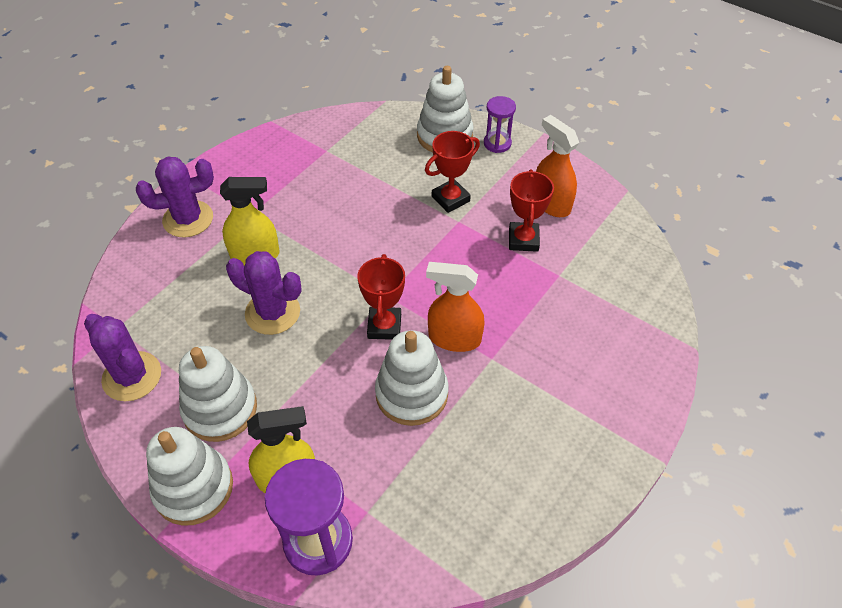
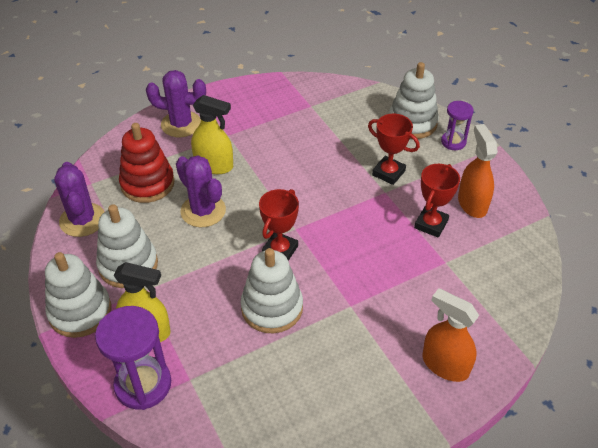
camera: 25 degrees right, 5 degrees down
(188, 304) = (147, 184): none -> red stacking toy
(450, 199) = (388, 173): red trophy -> red trophy turned 45 degrees clockwise
(454, 338) = (329, 279): orange spray bottle -> orange spray bottle (445, 365)

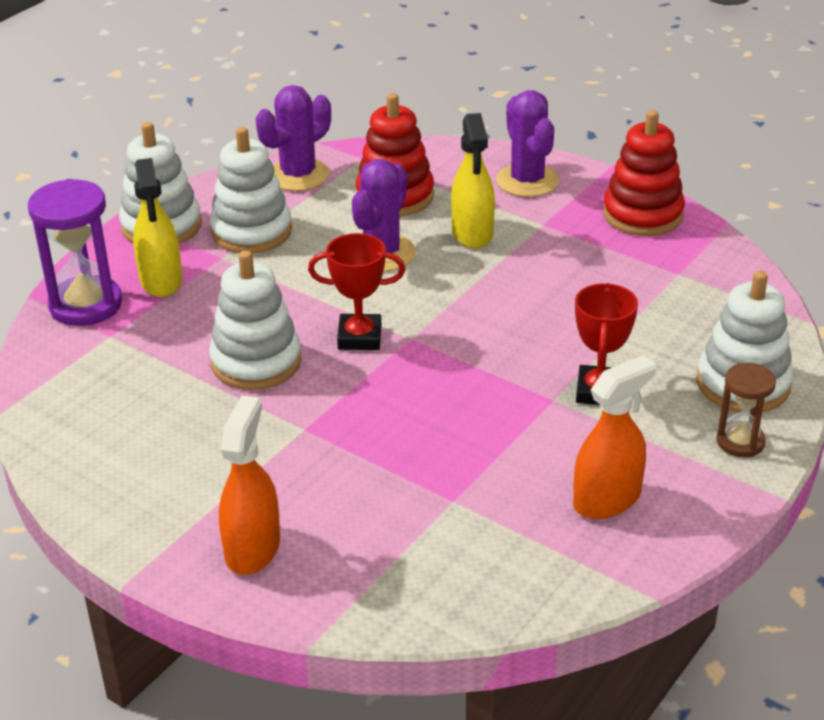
camera: 65 degrees right, 10 degrees down
(250, 96) = (642, 215): none -> red stacking toy
(431, 224) = (522, 465): red trophy -> none
(453, 142) = (740, 442): purple hourglass -> brown hourglass

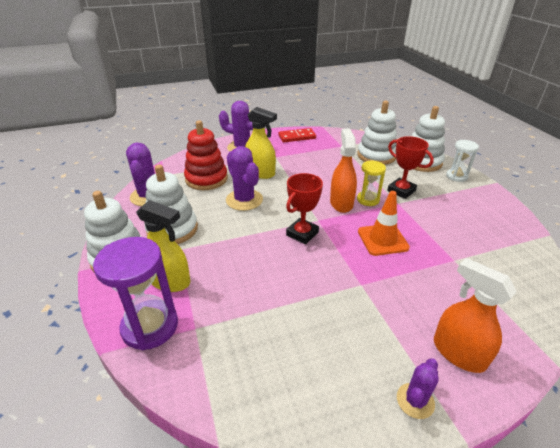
camera: 55 degrees left, 0 degrees up
(147, 531) = (415, 401): none -> purple cactus
(256, 362) = (287, 277): white stacking toy -> white stacking toy (376, 155)
(428, 415) = (382, 239): none -> orange traffic cone
(524, 365) = (368, 200): none -> yellow hourglass
(607, 499) = (476, 218): orange spray bottle -> orange spray bottle (341, 203)
(642, 215) = (297, 137): red stacking toy -> red domino
(740, 442) = (456, 176): brown hourglass -> white hourglass

